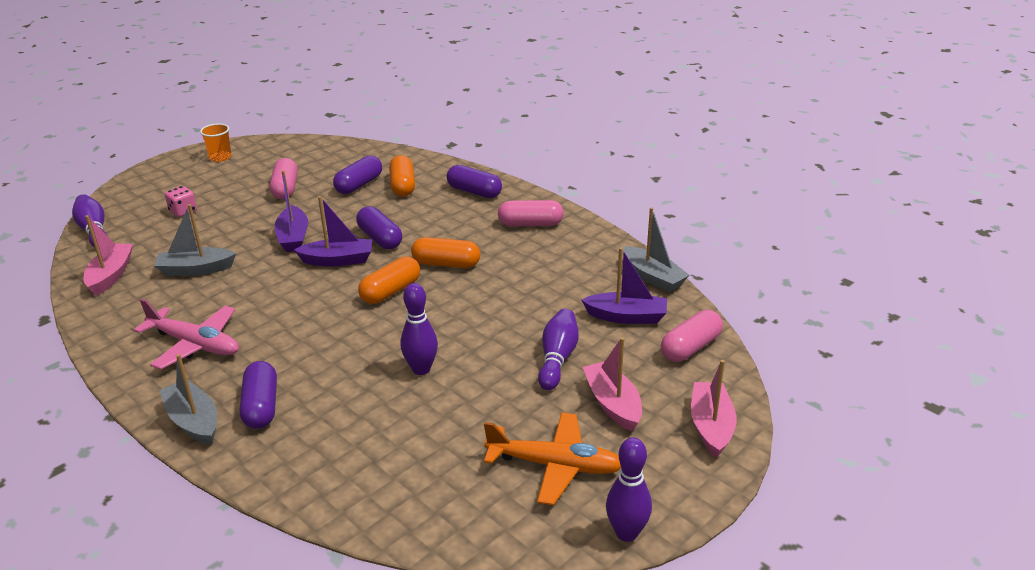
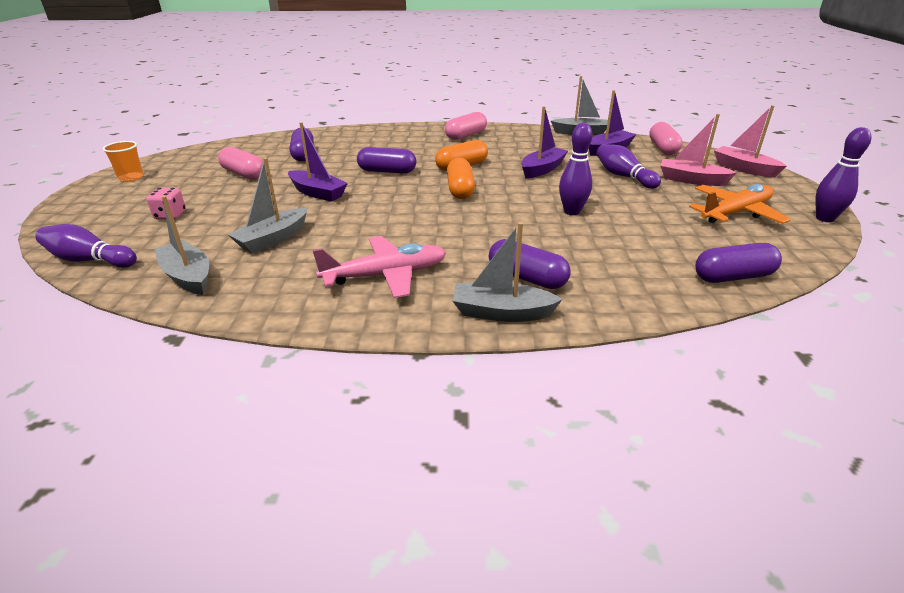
camera: 45 degrees left, 0 degrees up
(111, 275) = (188, 277): pink boat -> grey boat
(338, 260) = (384, 190): purple boat -> purple boat (542, 169)
(403, 186) = (339, 146): orange capsule -> none
(474, 192) = (396, 134): purple capsule -> purple capsule (733, 277)

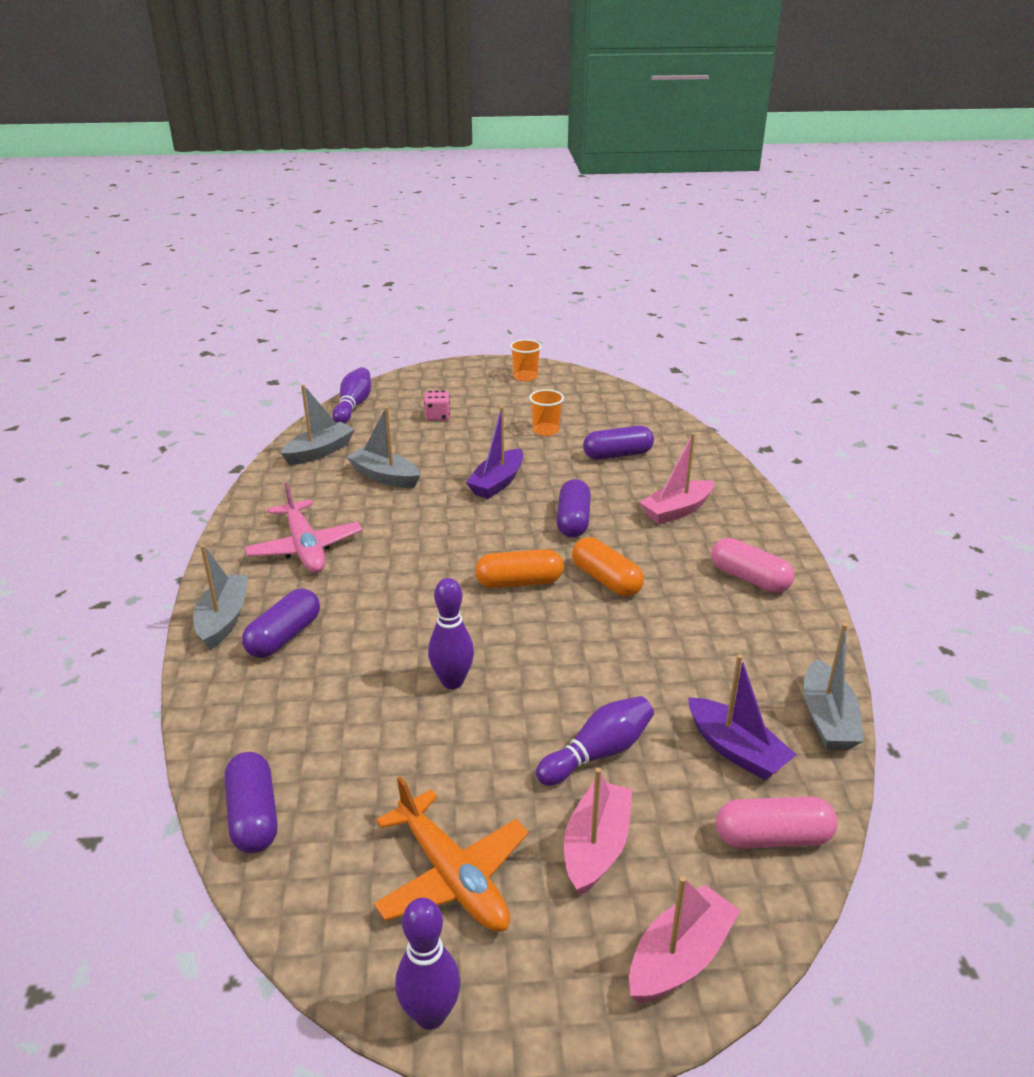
camera: 85 degrees right, 0 degrees up
(243, 174) = (546, 430): pink capsule -> orange cup
(387, 145) = (677, 510): none -> pink boat
(542, 169) = (610, 659): purple boat -> none

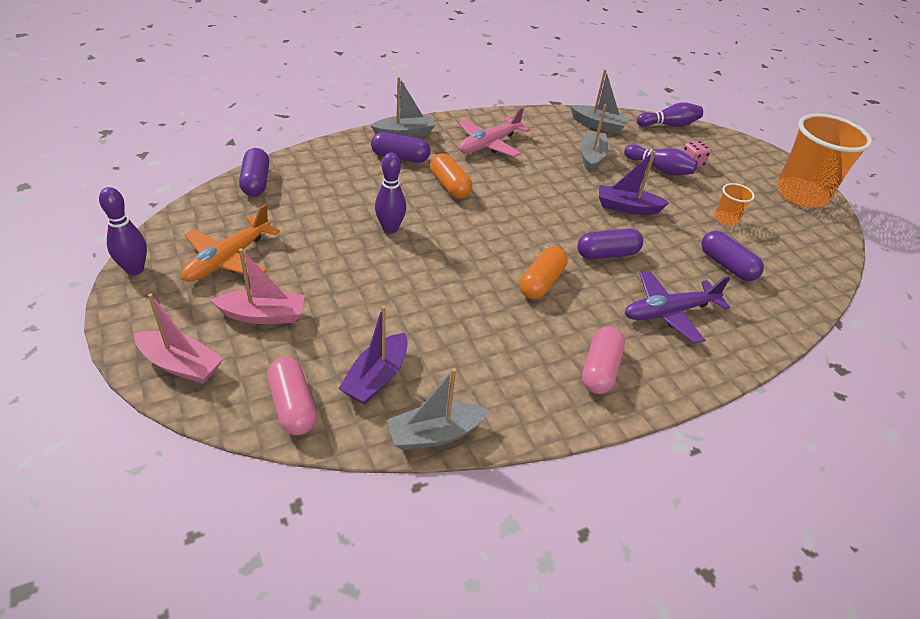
camera: 65 degrees right, 10 degrees up
(253, 816) = (256, 182): purple capsule -> purple capsule turned 60 degrees counterclockwise
(519, 582) = (510, 239): orange capsule -> orange capsule (450, 186)
(525, 377) = (801, 195): orange cup -> orange cup, size x2.29
(598, 753) = (348, 304): purple bowling pin -> purple bowling pin (659, 169)
(677, 510) = (669, 312): pink boat -> purple plane

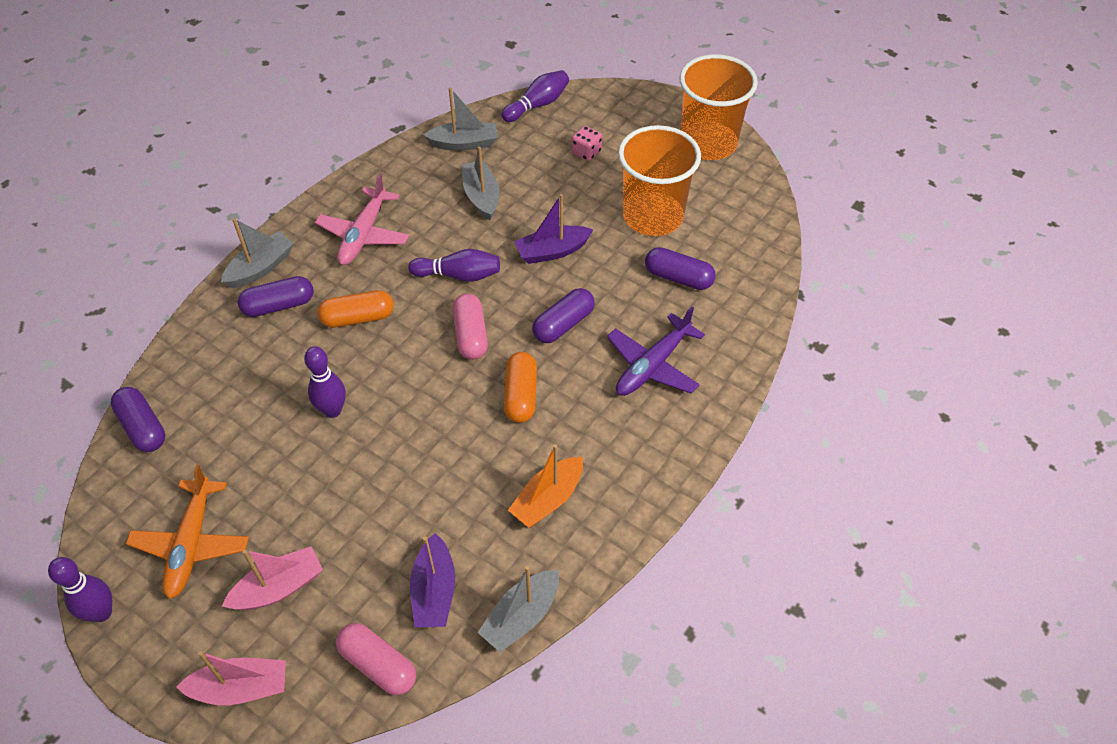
camera: 25 degrees left, 10 degrees up
(450, 186) = (358, 318): orange capsule -> orange capsule turned 45 degrees counterclockwise
(516, 361) = (548, 499): none -> orange boat
(600, 369) = (624, 466): pink capsule -> pink capsule (471, 335)
(659, 169) = (558, 178): purple bowling pin -> purple bowling pin (459, 275)
(726, 219) = (653, 216): orange cup -> orange cup, size x2.29

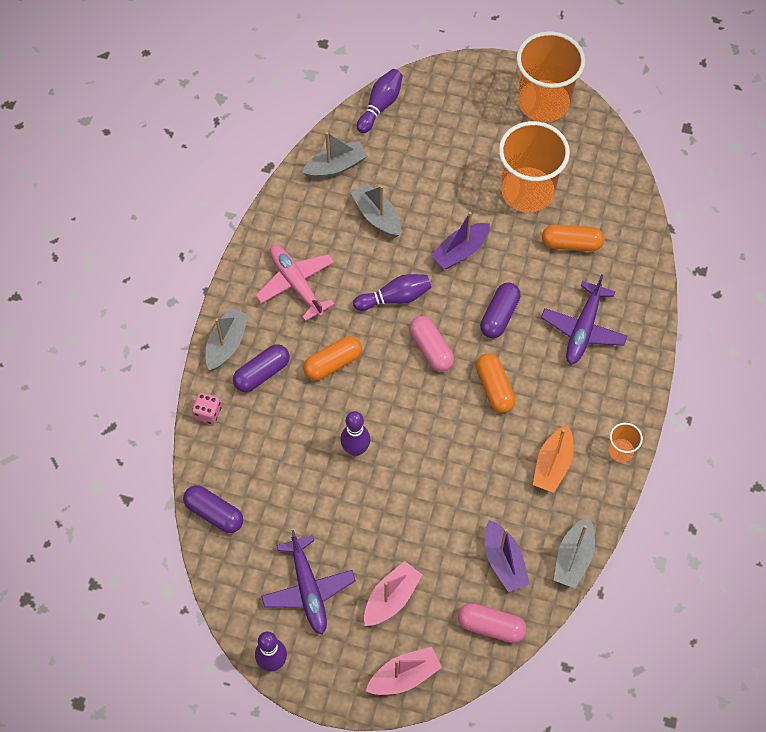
camera: 20 degrees left, 10 degrees up
(192, 543) = (308, 589): orange plane -> purple plane
(364, 234) = (296, 284): pink plane -> pink plane turned 150 degrees clockwise
(586, 152) = (445, 144): pink dice -> pink dice (208, 413)
(638, 510) = (621, 451): none -> orange cup
(678, 278) = (571, 244): purple capsule -> orange capsule

